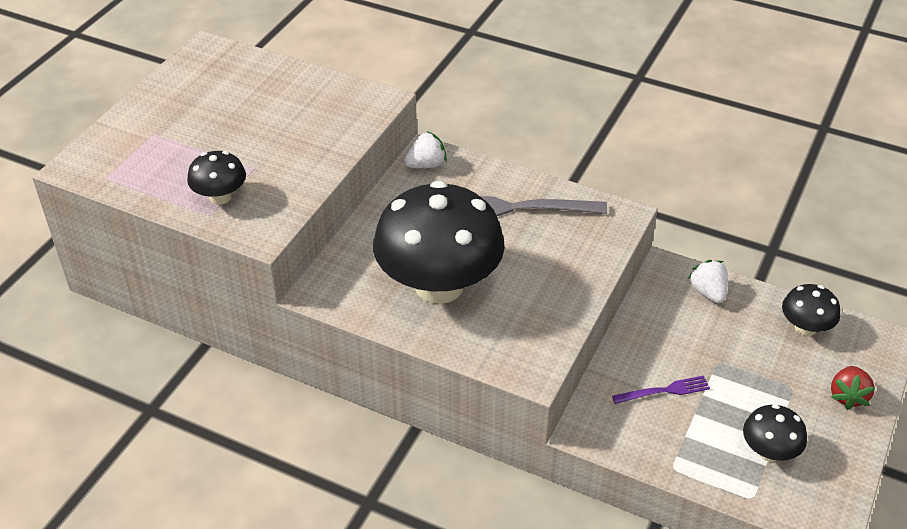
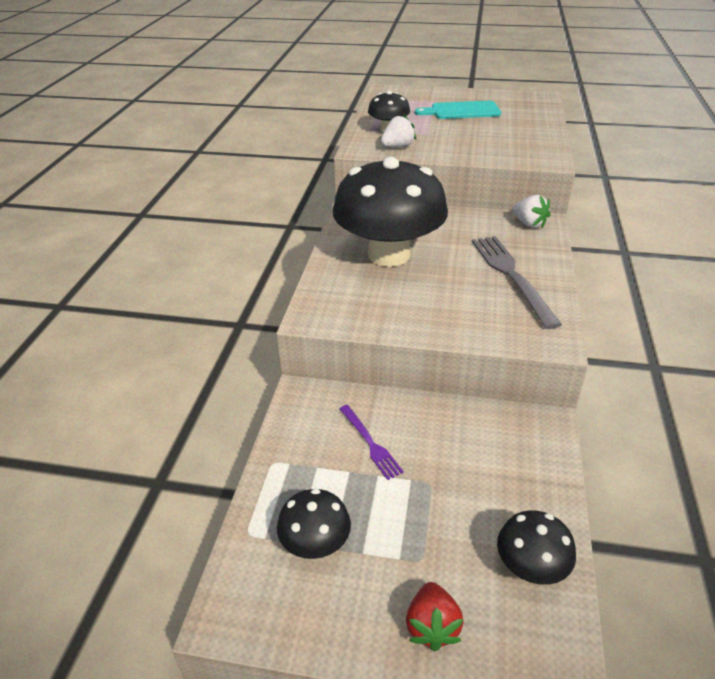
camera: 75 degrees right, 5 degrees down
(204, 121) = (462, 111): none -> turquoise cutting board
(708, 292) = (532, 462): white strawberry -> white strawberry (397, 146)
(848, 396) = (432, 626): red strawberry -> red strawberry turned 90 degrees counterclockwise

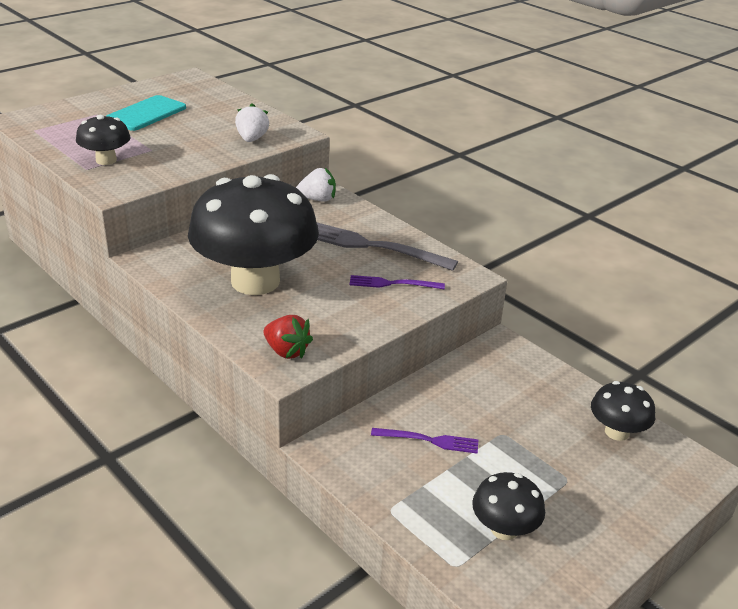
camera: 55 degrees left, 5 degrees down
(397, 146) = (147, 173): white strawberry -> white strawberry (252, 139)
(432, 626) = (627, 507): red strawberry -> red strawberry (286, 351)
(479, 310) = (392, 284): none -> purple fork

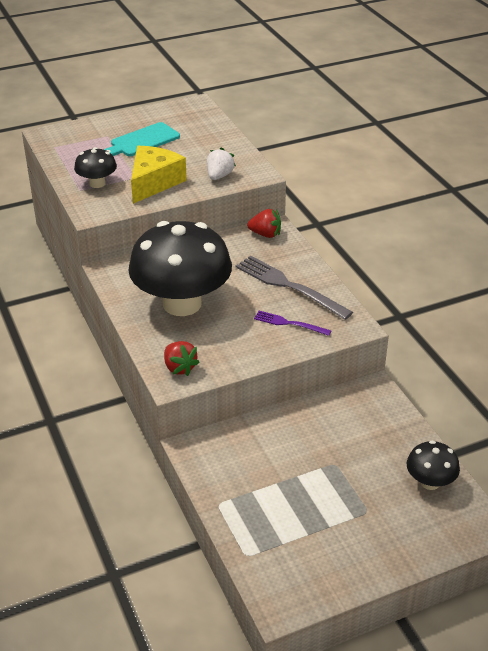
camera: 20 degrees right, 5 degrees up
(177, 152) = (154, 182): none -> yellow cheese
(317, 199) = (265, 234): white strawberry -> red strawberry
(429, 440) = (274, 457): purple fork -> none
(504, 529) = (296, 537): black mushroom -> none

